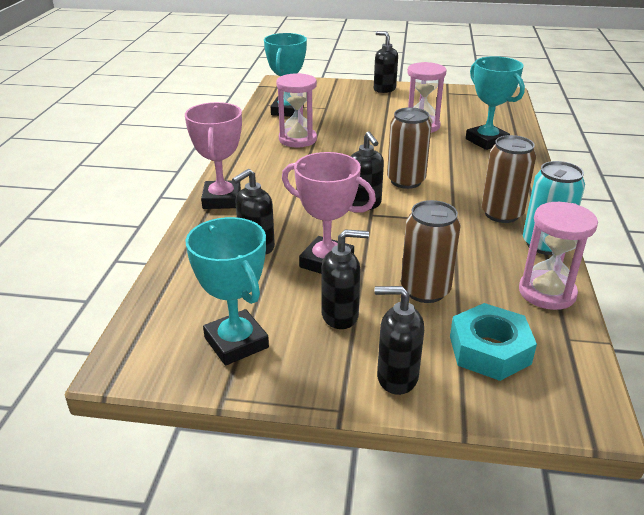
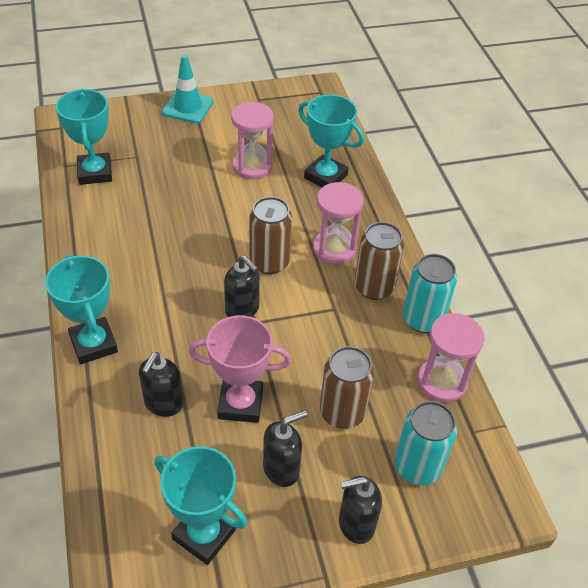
camera: 25 degrees left, 15 degrees up
(222, 200) = (93, 344): pink trophy -> turquoise trophy
(297, 139) = (129, 222): pink hourglass -> pink hourglass (334, 249)
(384, 89) = (188, 107): black soap dispenser -> turquoise traffic cone
(489, 350) = (417, 466): turquoise nut -> turquoise can

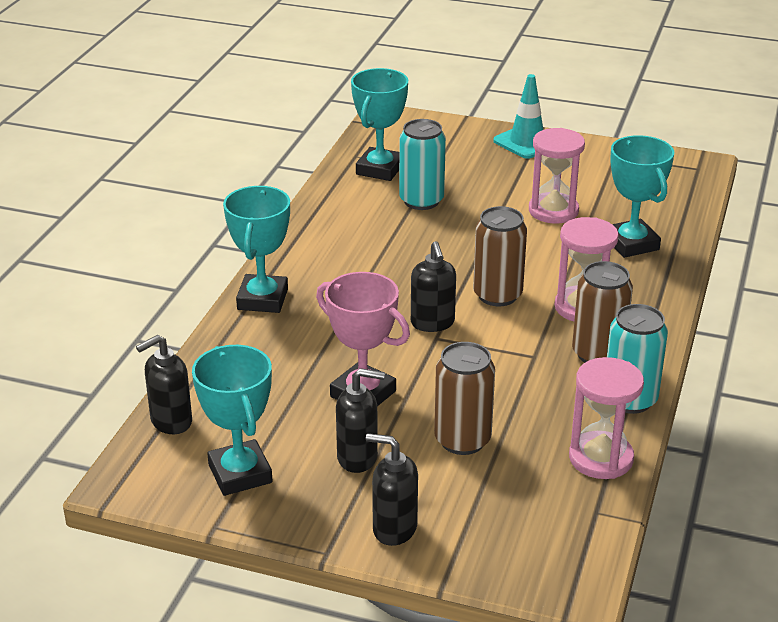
camera: 35 degrees right, 15 degrees down
(163, 404) = (288, 366): black soap dispenser -> black soap dispenser (171, 422)
(417, 466) = (504, 513): turquoise can -> turquoise can (421, 201)

